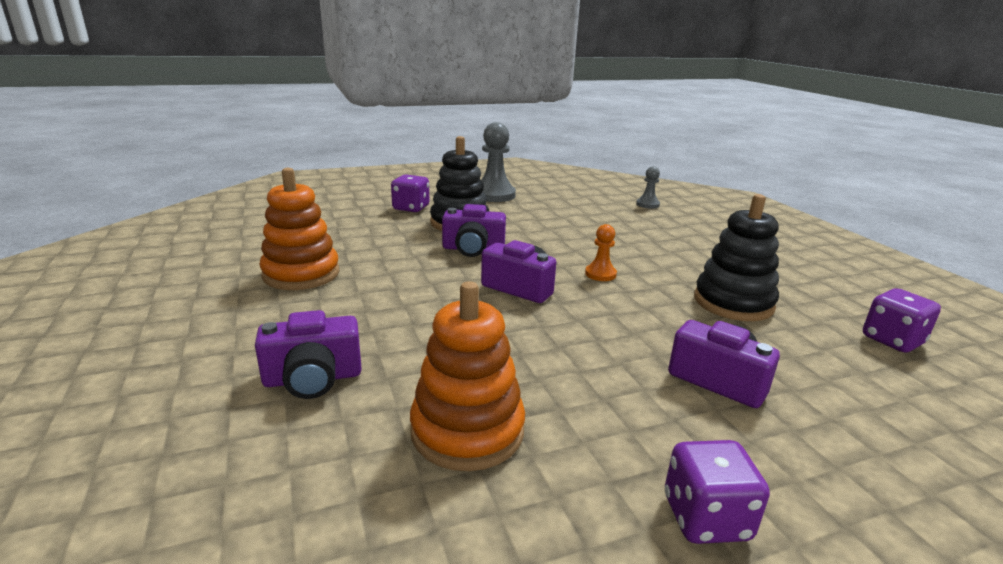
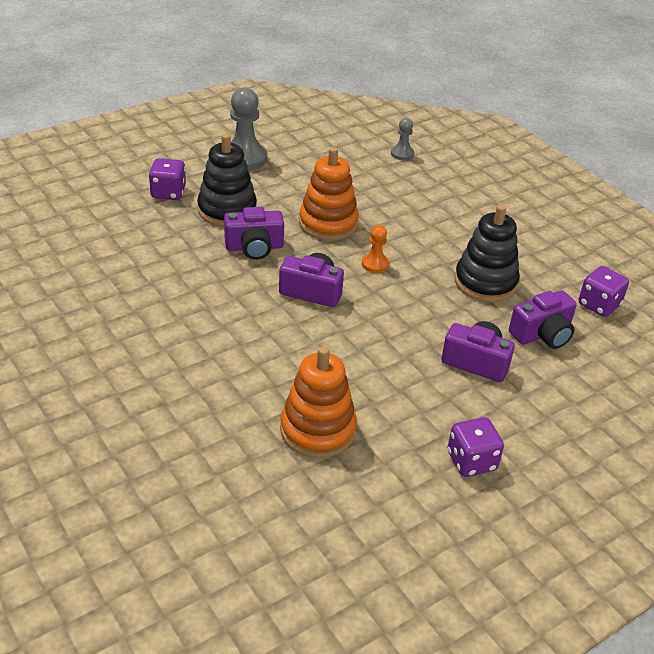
camera: 15 degrees left, 15 degrees up
(301, 274) = (116, 303): orange stacking toy -> orange stacking toy (328, 223)
(313, 378) = (192, 407): purple camera -> purple camera (542, 334)

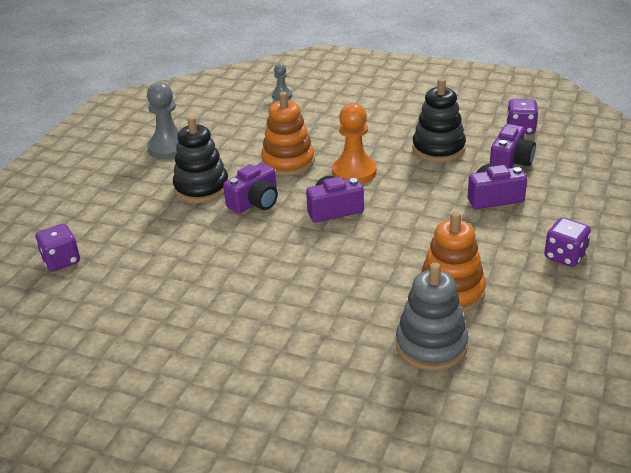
camera: 30 degrees left, 5 degrees down
(168, 193) = (138, 197): purple dice -> purple dice (61, 261)
(238, 468) = (431, 346): none -> grey stacking toy
(375, 264) = (354, 172): orange pawn -> orange pawn, size x1.88

